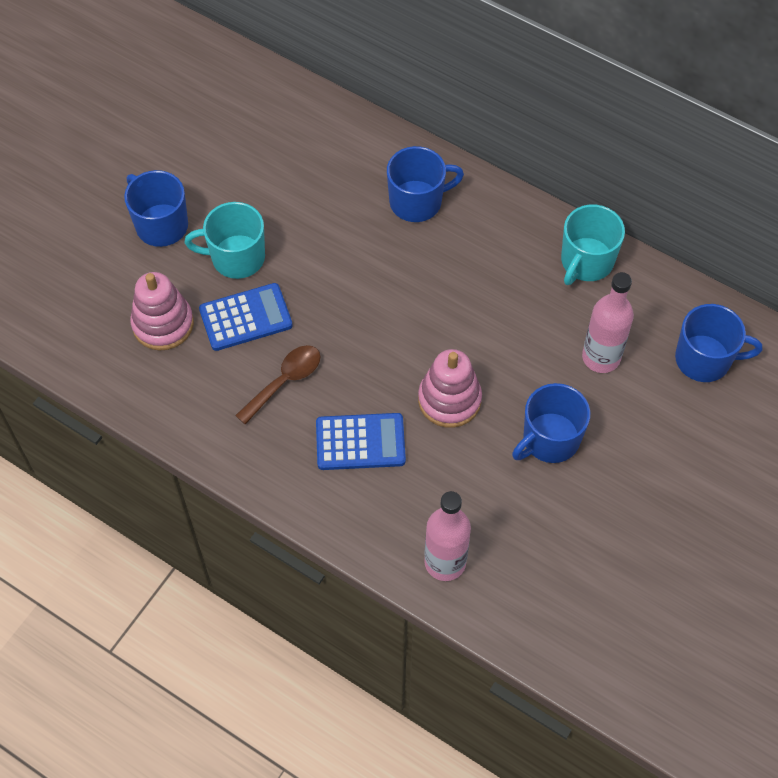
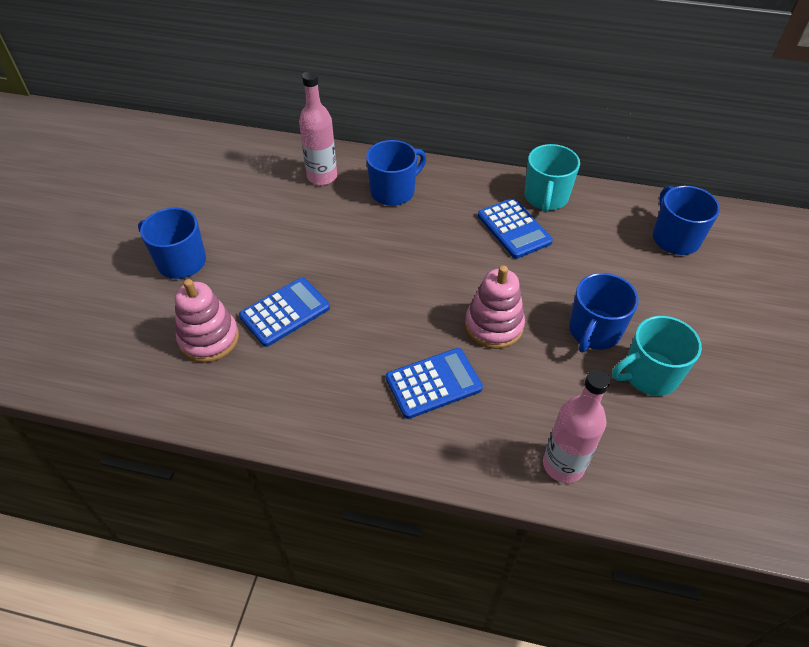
camera: 20 degrees left, 10 degrees down
(236, 257) = (258, 268): turquoise mug -> turquoise mug (649, 374)
(284, 381) = (342, 353): brown spoon -> none
(529, 291) = (514, 229): none -> blue calculator
(601, 357) = (597, 259): pink bottle -> pink bottle (322, 176)
(704, 359) = (675, 238): blue mug -> blue mug turned 90 degrees counterclockwise

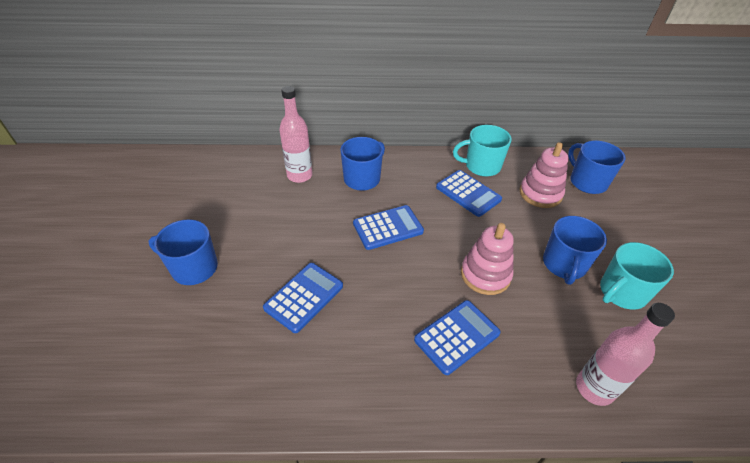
camera: 15 degrees left, 5 degrees down
(209, 338) = (240, 336): pink stacking toy -> pink stacking toy (540, 194)
(402, 253) = (388, 227): none -> blue calculator
(546, 197) = (481, 166): turquoise mug -> turquoise mug turned 90 degrees clockwise

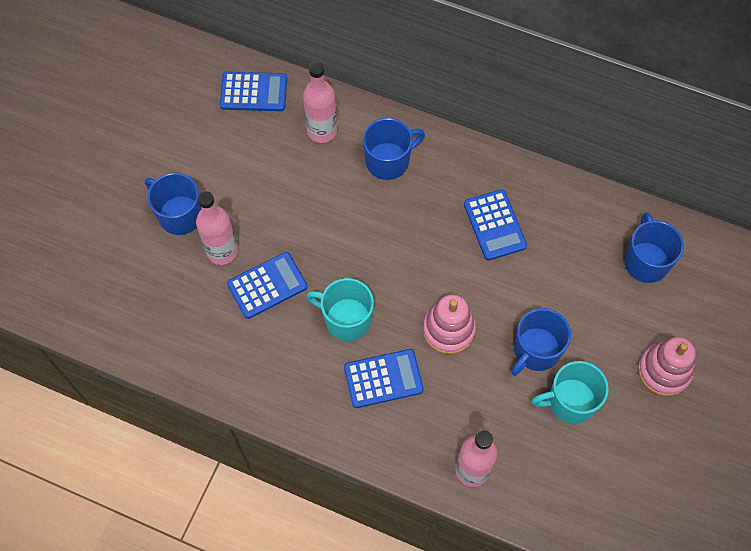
camera: 25 degrees right, 20 degrees up
(247, 284) = (222, 251): none -> pink bottle
(388, 227) = (382, 237): blue calculator -> blue calculator (253, 92)
(481, 166) = (536, 192): turquoise mug -> turquoise mug (346, 319)
(540, 194) = (577, 256): pink stacking toy -> pink stacking toy (664, 371)

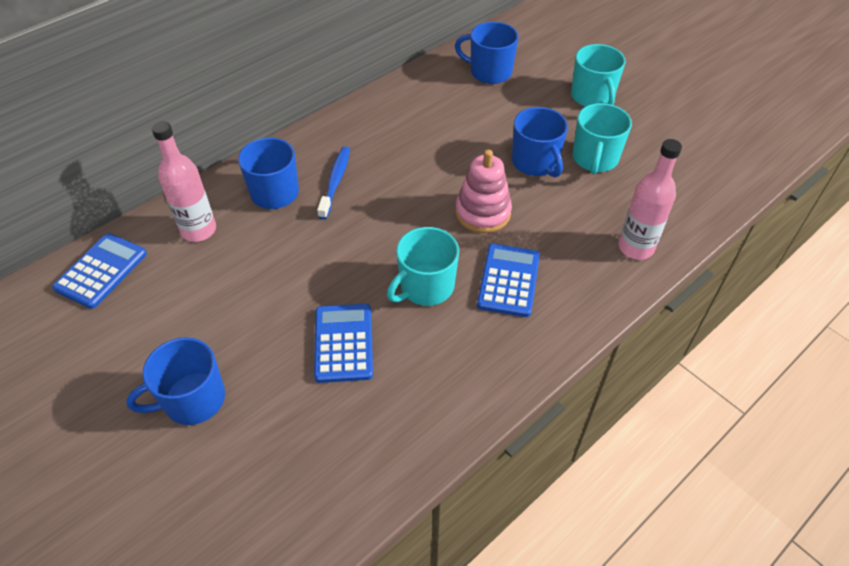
camera: 65 degrees left, 15 degrees down
(222, 251) = (272, 372): pink bottle -> none
(424, 199) = (335, 182): none -> blue toothbrush
(495, 225) = (396, 145): blue calculator -> none
(664, 371) = (592, 97): pink stacking toy -> turquoise mug

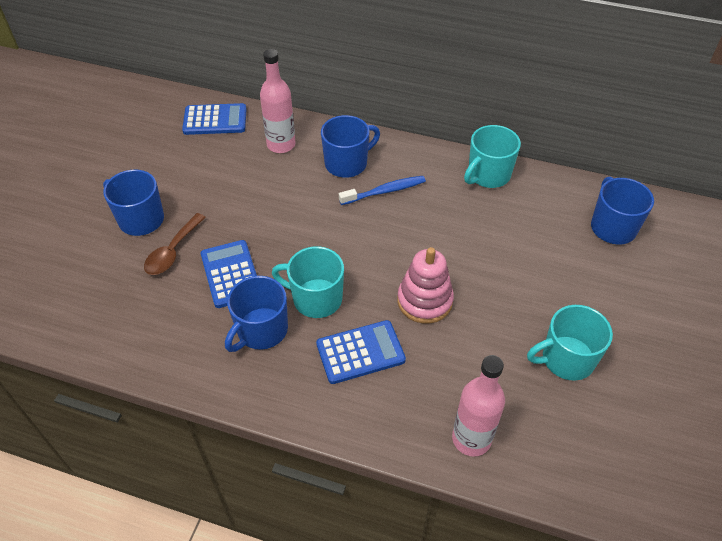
camera: 60 degrees right, 0 degrees up
(269, 384) = (173, 251): none -> brown spoon
(343, 343) = (231, 274): blue calculator -> blue calculator turned 75 degrees counterclockwise
(535, 162) = (519, 313): blue mug -> blue mug (261, 330)
(592, 97) = (657, 322): turquoise mug -> turquoise mug (488, 175)

